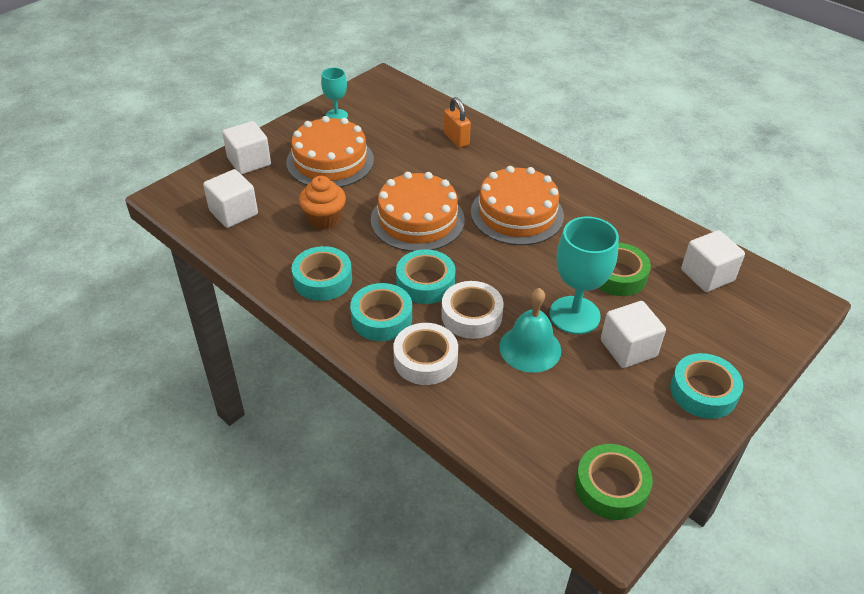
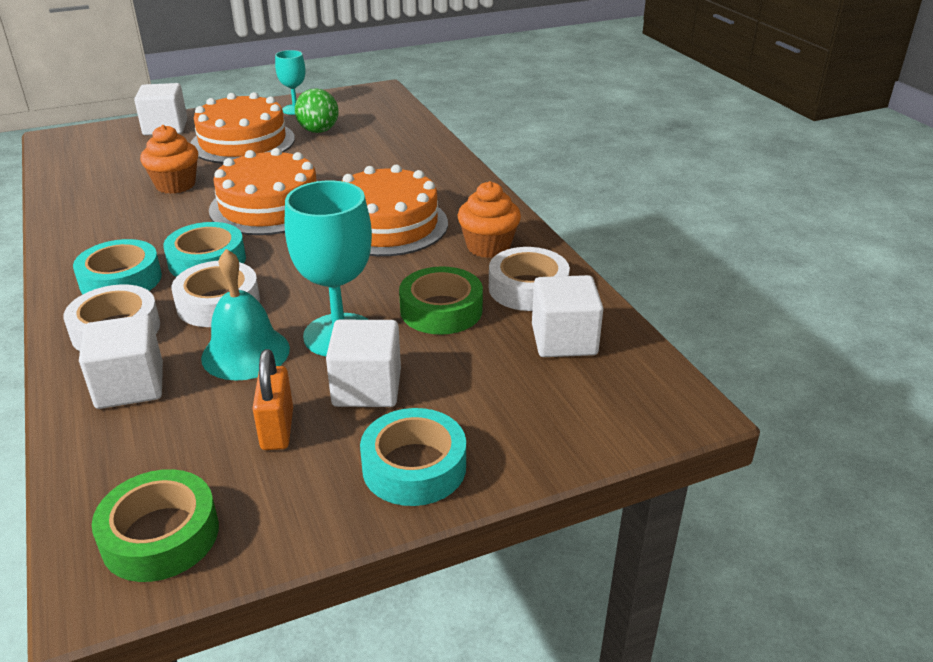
camera: 25 degrees right, 10 degrees down
(233, 213) = (98, 162): white cube -> white cube (130, 386)
(322, 279) = (107, 232): turquoise tape -> none
(378, 134) = (318, 131): none -> green ball
(456, 139) = (397, 149): orange padlock -> orange padlock (277, 429)
(600, 214) = (488, 247): none -> orange cupcake
(653, 241) = (528, 288): none -> white tape

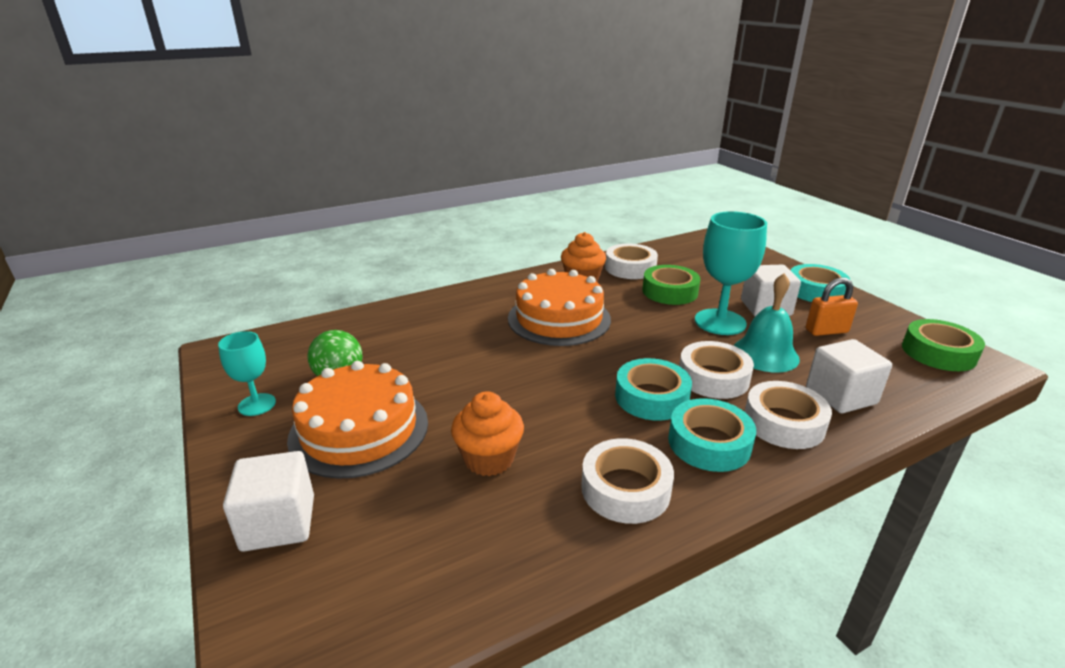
camera: 95 degrees left, 5 degrees down
(100, 234) = (625, 489): none -> white tape
(269, 206) = (534, 381): orange cake -> none
(564, 340) = (679, 259): white cube -> none

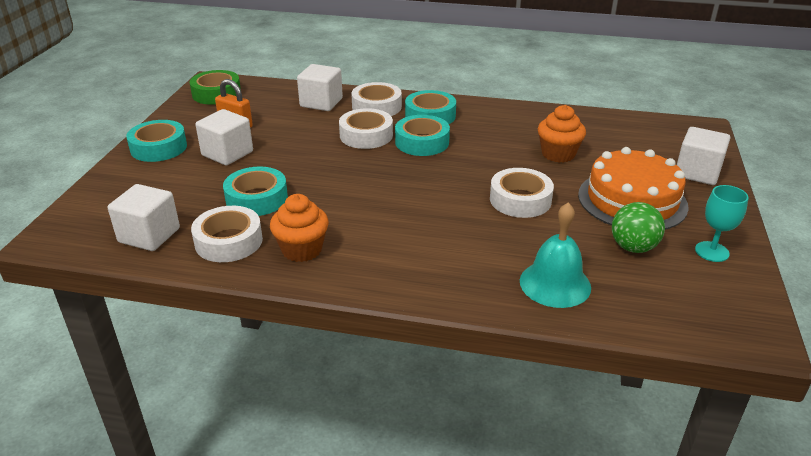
camera: 140 degrees left, 5 degrees up
(559, 318) = (392, 218): orange cake -> none
(625, 489) = (500, 119): white tape -> white tape (520, 200)
(669, 291) = (256, 199): green tape -> turquoise tape
(676, 254) = (149, 235): none -> white cube
(720, 322) = (282, 159): turquoise goblet -> none
(765, 354) = (306, 132): turquoise bell -> turquoise bell (555, 284)

